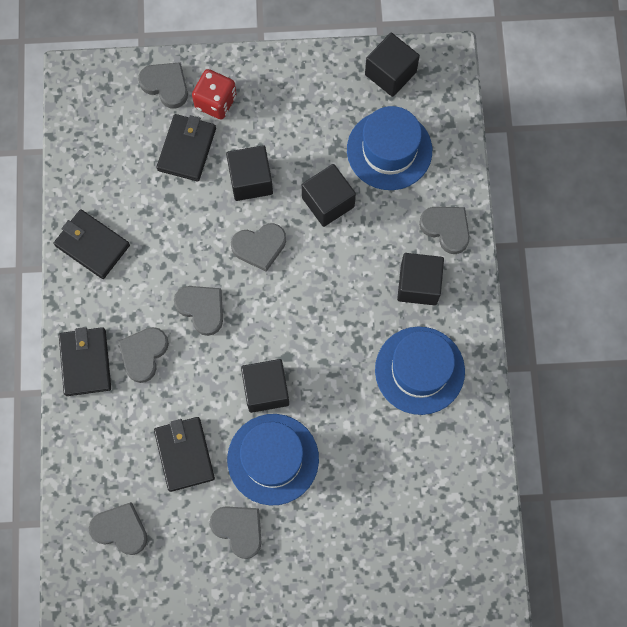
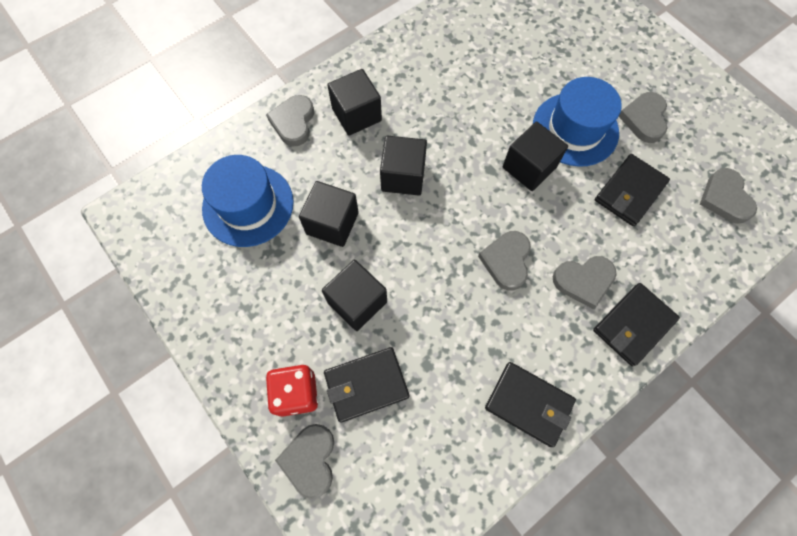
camera: 125 degrees left, 5 degrees down
(92, 245) = (529, 404): black wallet -> black wallet turned 60 degrees counterclockwise
(259, 247) = (414, 251): grey heart -> none
(390, 73) = (166, 250): black cube -> black cube (403, 176)
(419, 370) = (425, 76): blue hat -> none

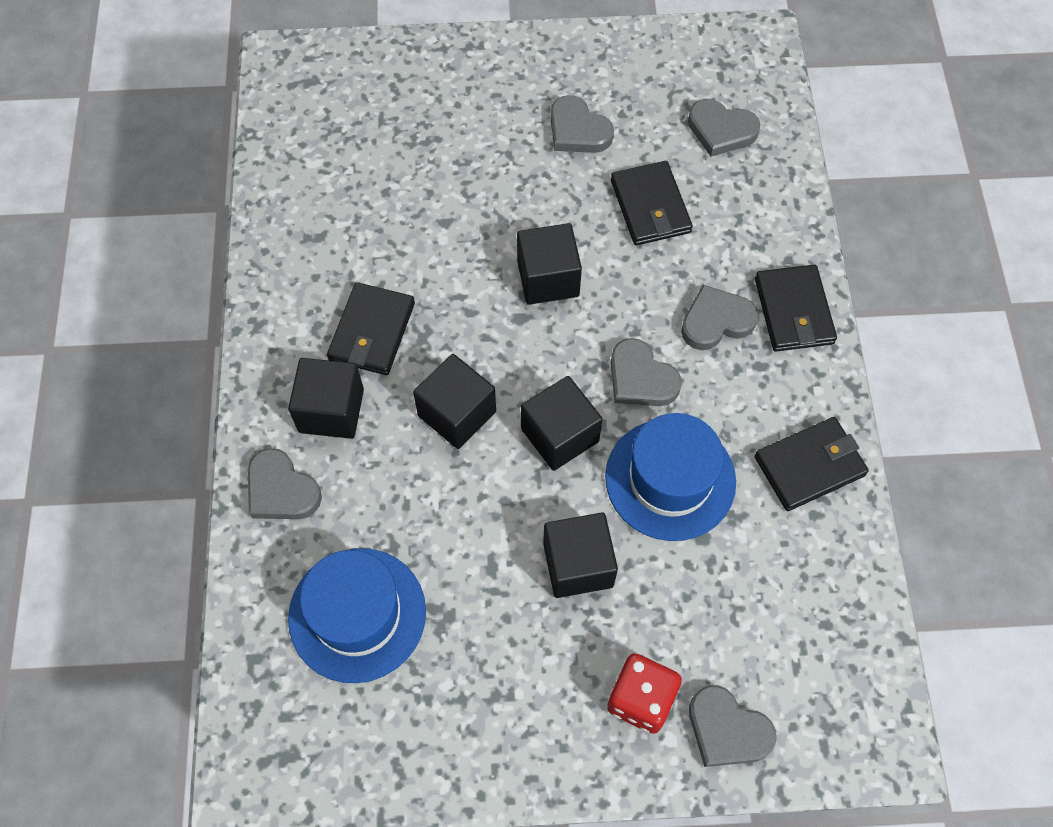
camera: 55 degrees left, 5 degrees down
(332, 223) = (458, 530): black cube -> black cube (560, 435)
(366, 385) = (682, 616): black wallet -> black wallet (372, 332)
(575, 129) = (537, 201): blue hat -> blue hat (670, 479)
(583, 281) = (716, 321): grey heart -> grey heart turned 135 degrees counterclockwise

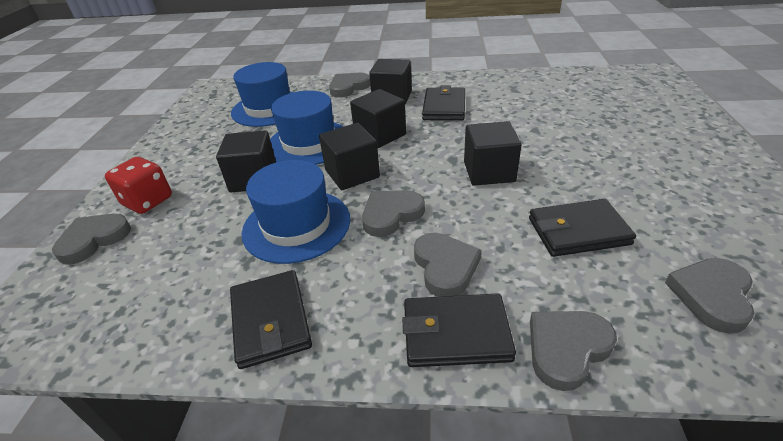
camera: 100 degrees right, 25 degrees down
(372, 332) = (444, 107): black wallet -> black wallet turned 75 degrees clockwise
(480, 512) = (309, 143): none -> blue hat
(578, 130) = (656, 191): grey heart -> grey heart (566, 349)

